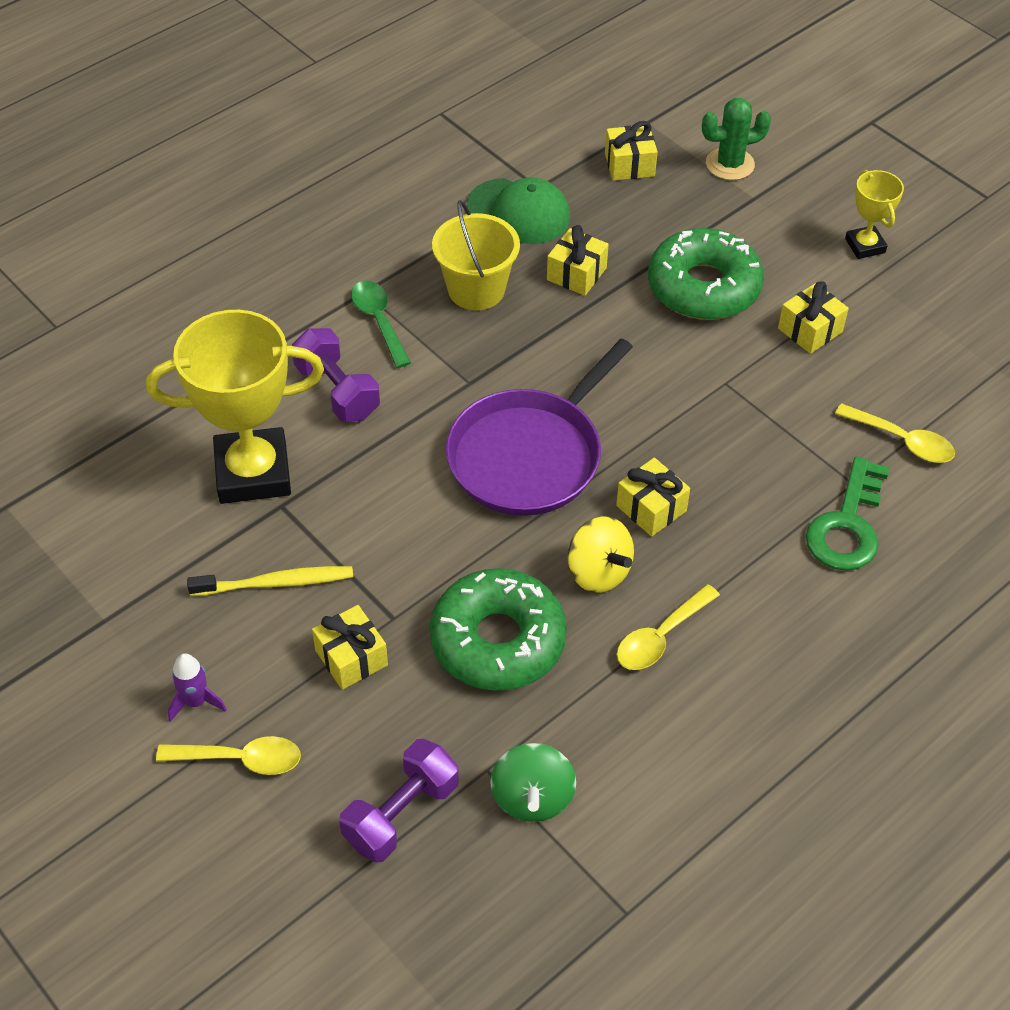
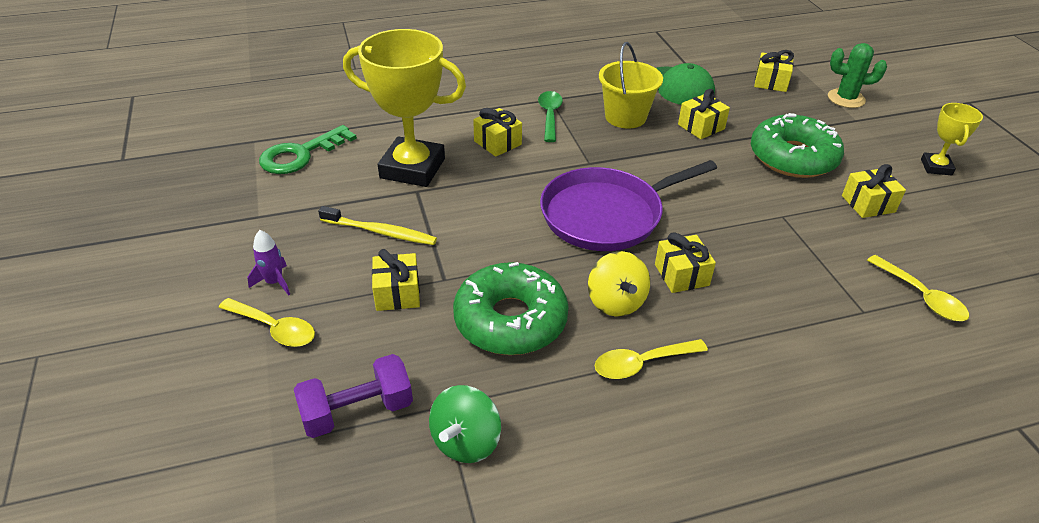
camera: 25 degrees right, 10 degrees down
(337, 391) = (497, 143): purple dumbbell -> yellow gift
(847, 525) = (846, 339): green key -> green key (300, 155)

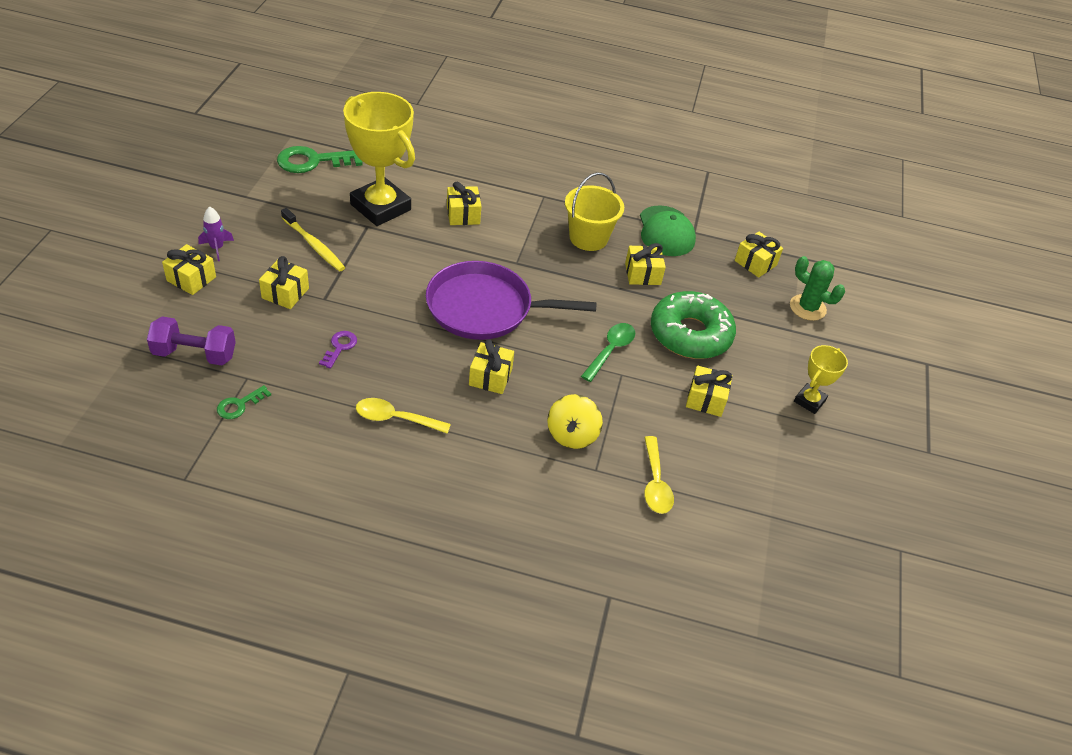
camera: 25 degrees right, 5 degrees up
(274, 328) = (191, 279): yellow spoon -> yellow gift
(466, 442) = (239, 405): green spinning top -> green key
(510, 320) = (340, 347): green donut -> purple key
(549, 115) = (527, 210): green spoon -> green spoon (610, 350)
(616, 302) = (422, 371): yellow spinning top -> yellow spinning top (572, 435)

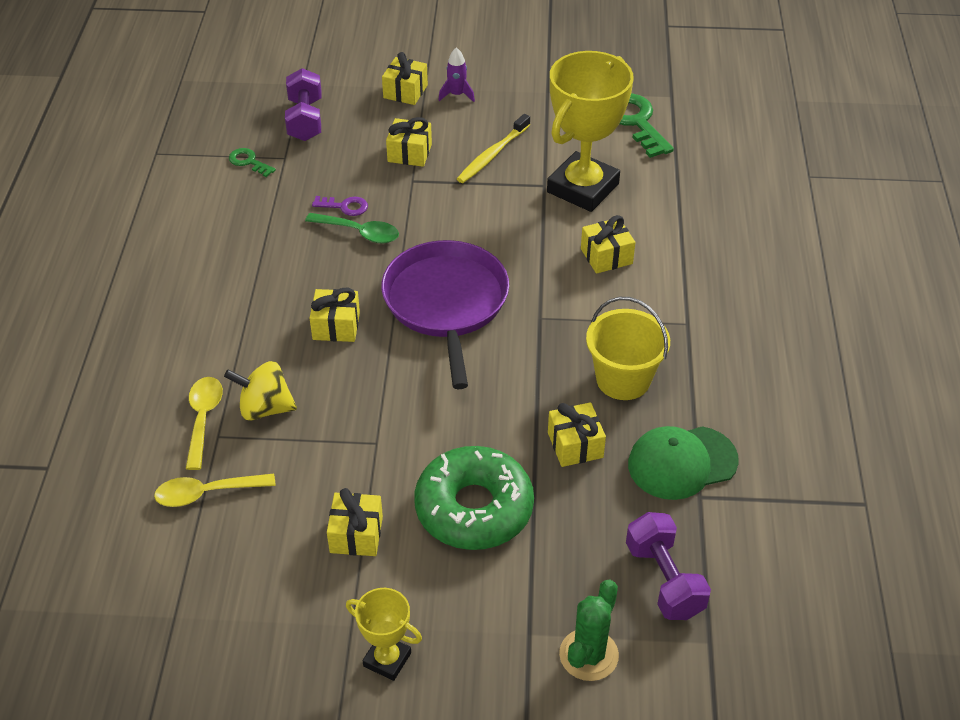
camera: 85 degrees right, 0 degrees up
(395, 419) = (256, 265): yellow spoon -> yellow spoon (203, 419)
(610, 350) = (414, 427): green spoon -> green spoon (359, 232)
(755, 263) = (664, 580): yellow gift -> purple dumbbell

